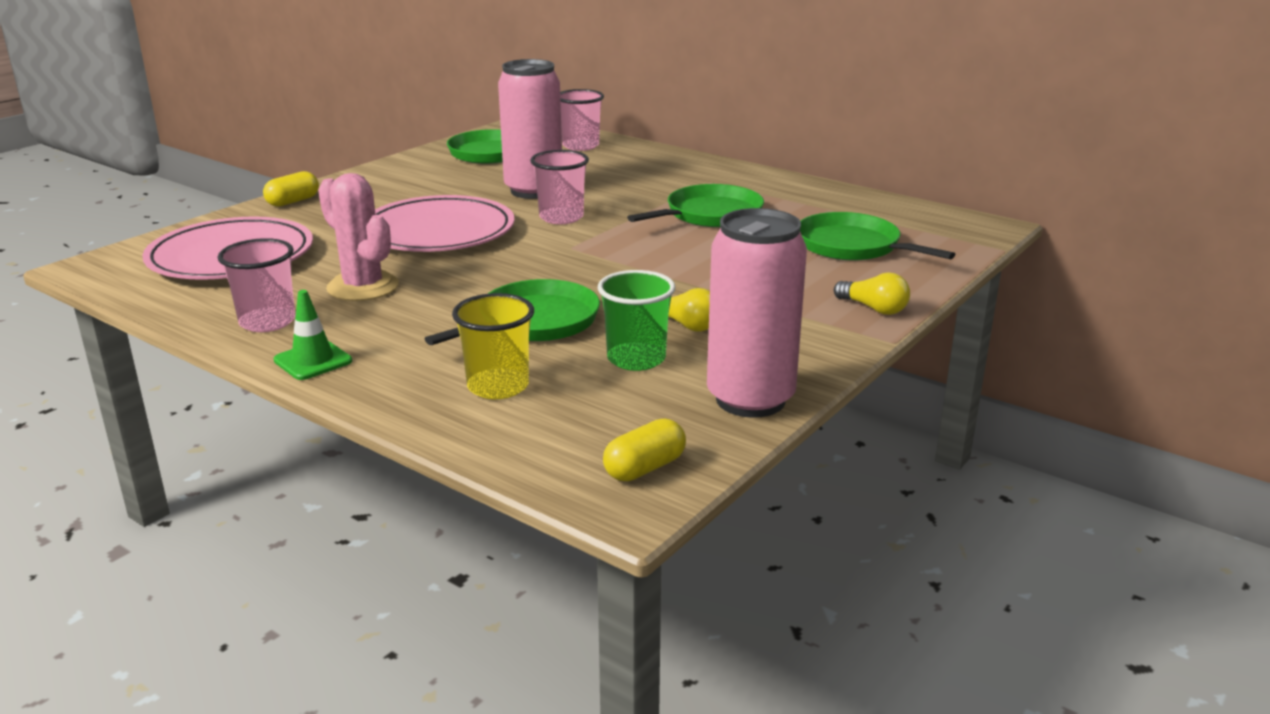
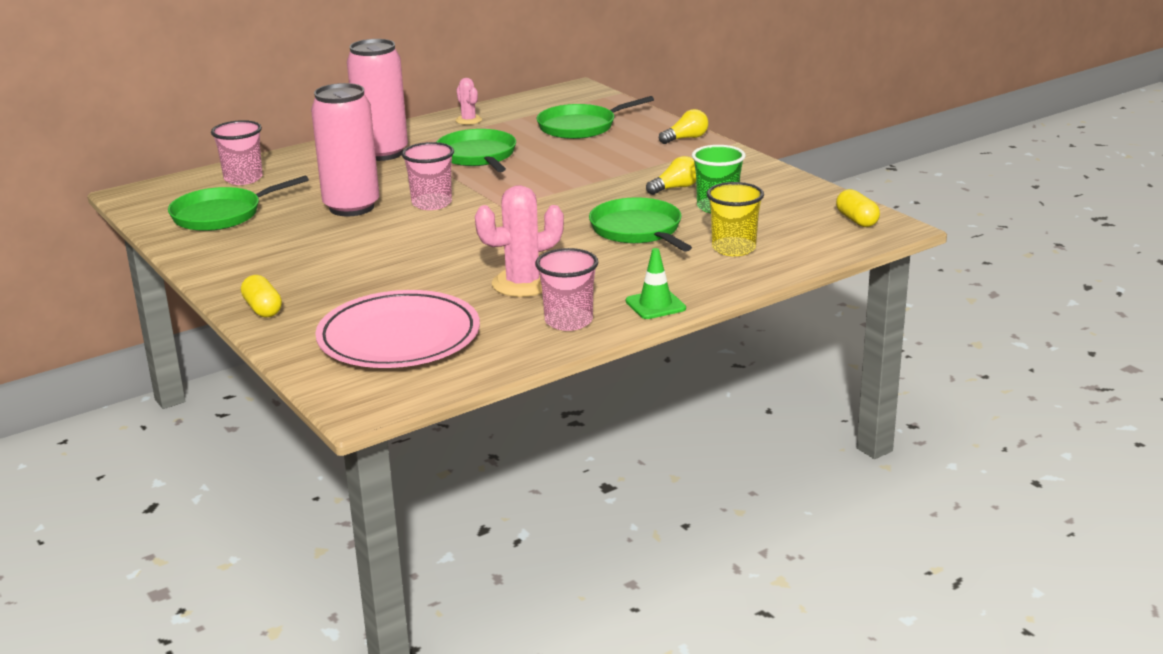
camera: 70 degrees left, 0 degrees up
(438, 232) = (420, 250): pink plate -> none
(750, 399) = (789, 186): pink can -> pink can (382, 153)
(815, 194) = (468, 120): none -> pink cactus

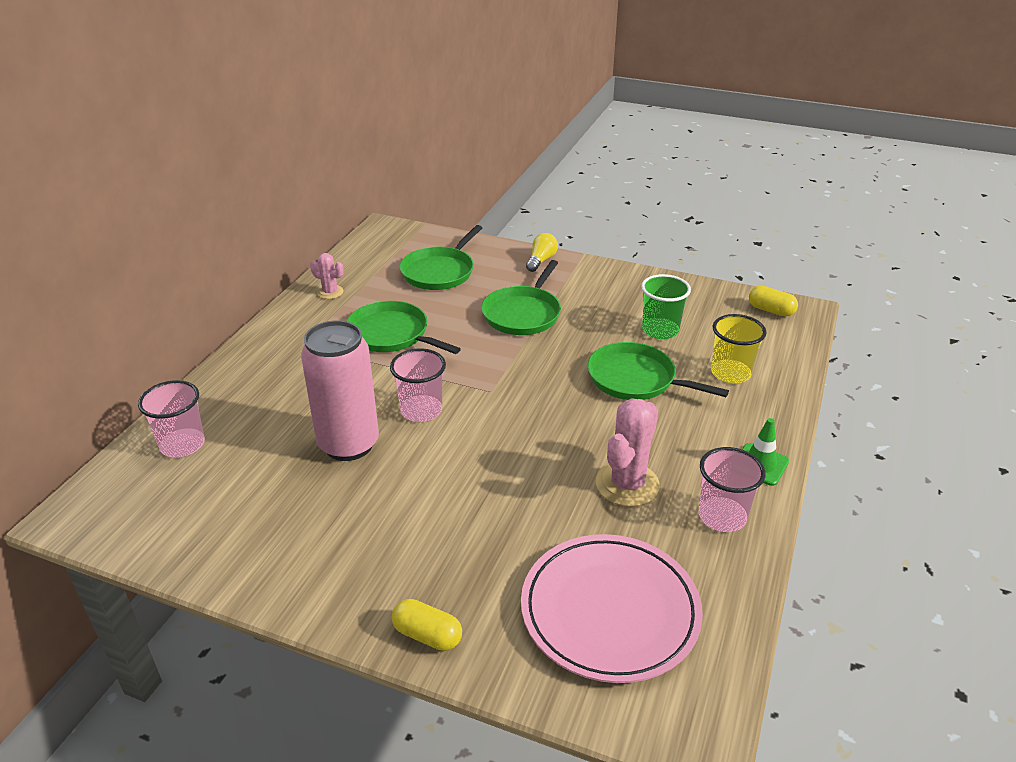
camera: 35 degrees left, 10 degrees up
(221, 215) = (217, 508): green pan -> green pan (523, 313)
(382, 153) = (295, 360): pink can -> none
(675, 188) = (602, 319): yellow light bulb -> none

